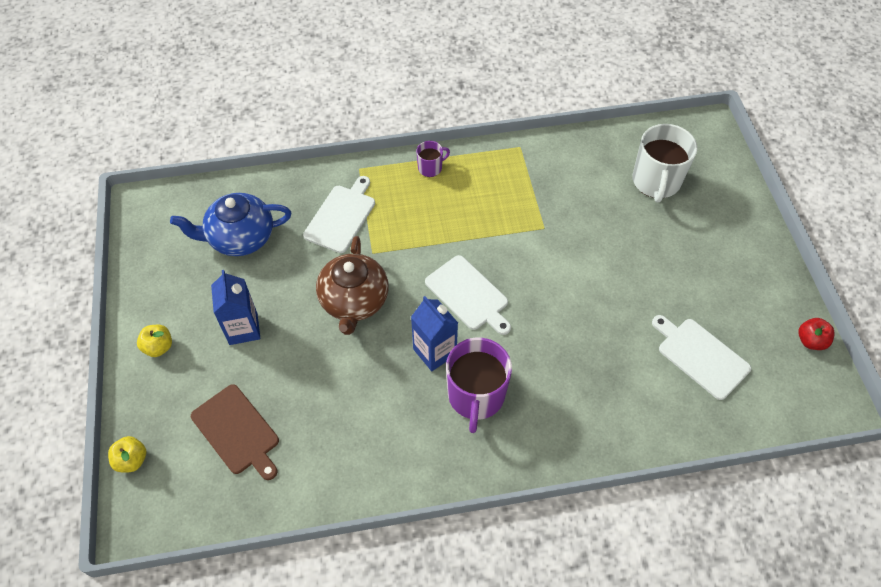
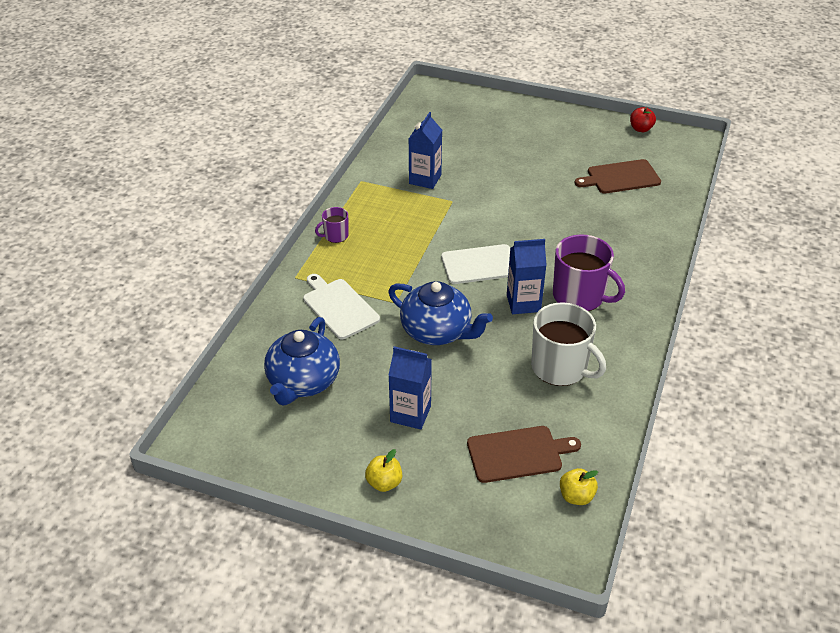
camera: 60 degrees left, 15 degrees down
(132, 460) = (499, 542): yellow apple -> yellow apple (576, 496)
(354, 301) = (437, 331): brown teapot -> blue teapot
(430, 168) = (335, 236): purple mug -> purple mug turned 120 degrees counterclockwise
(560, 192) = (425, 179): none -> blue carton
(656, 181) = (457, 132): white mug -> white mug (560, 368)
(700, 356) = (620, 177): white cutting board -> brown cutting board

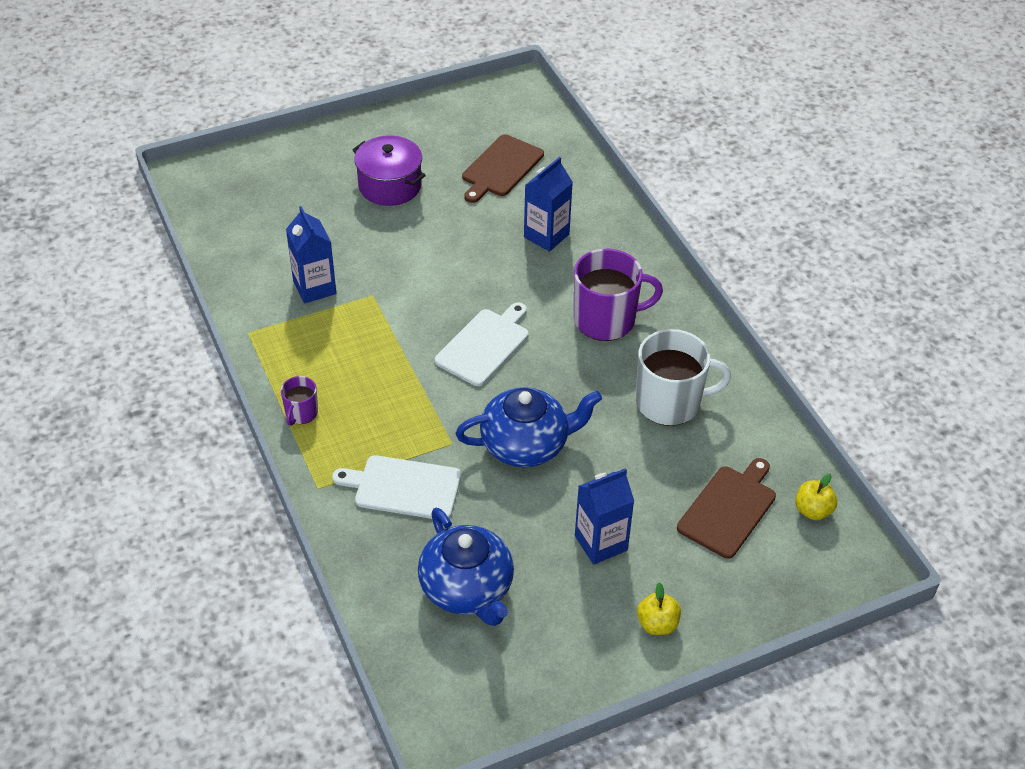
camera: 45 degrees left, 5 degrees up
(523, 303) = (567, 361): blue carton -> blue carton (546, 236)
(537, 151) = (390, 185): none -> purple pot
(641, 129) = (459, 101): red apple -> none

